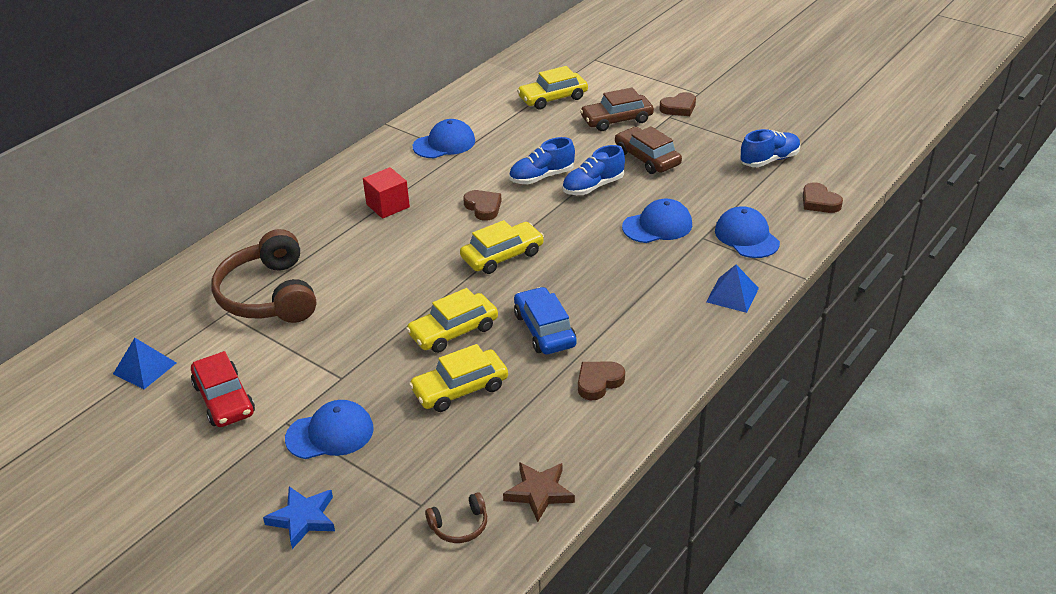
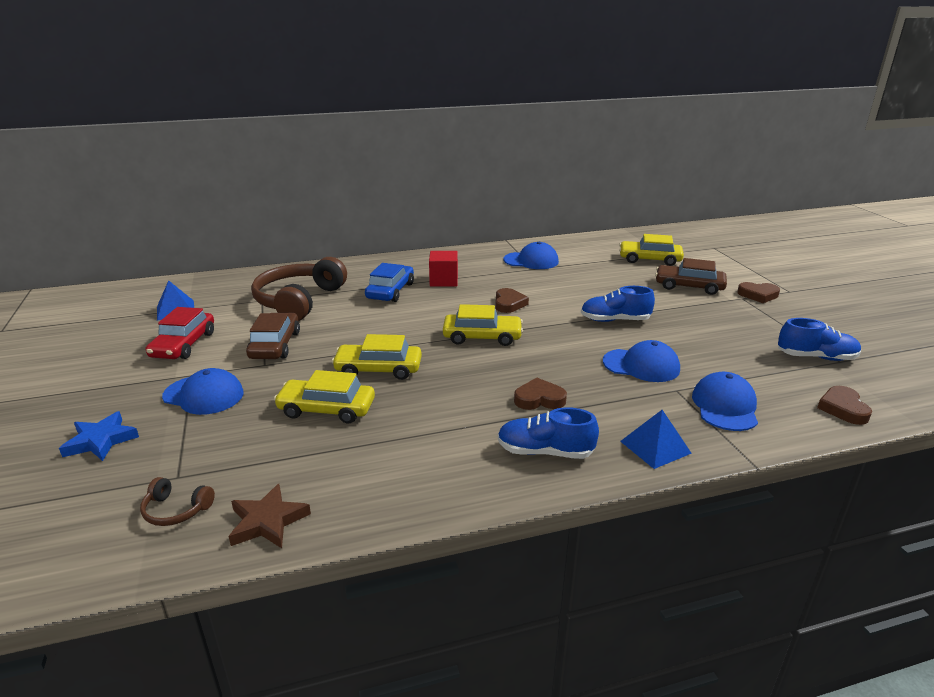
camera: 35 degrees right, 10 degrees down
(541, 177) = (579, 301): blue shoe -> blue shoe (545, 452)
(544, 330) = (446, 398): blue car -> blue car (390, 291)
(598, 382) = (437, 458): brown heart -> brown heart (539, 399)
(647, 158) = (687, 318): brown car -> brown car (275, 345)

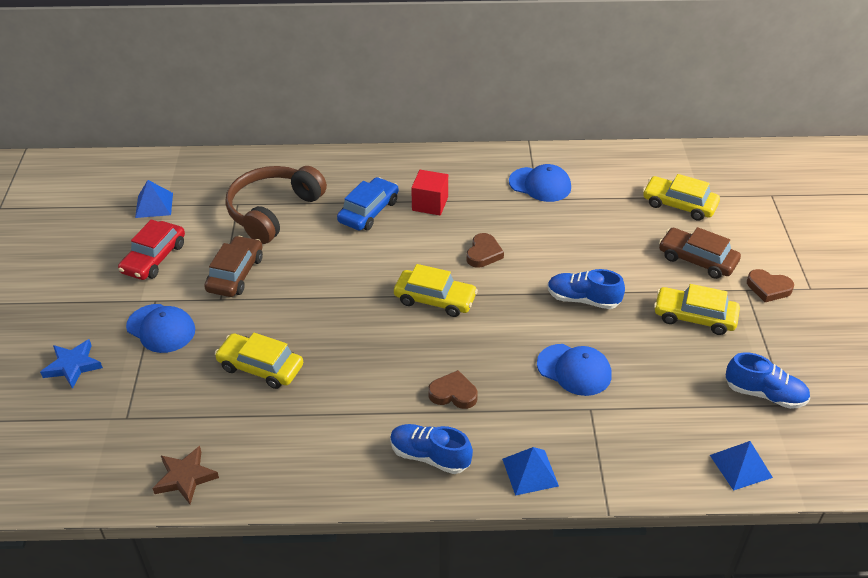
camera: 15 degrees right, 15 degrees up
(176, 510) = (120, 451): brown headphones -> none
(378, 369) = (320, 325): yellow car -> yellow car (694, 317)
(725, 406) = (625, 439): blue cap -> none
(843, 408) = (740, 466): brown heart -> blue pyramid

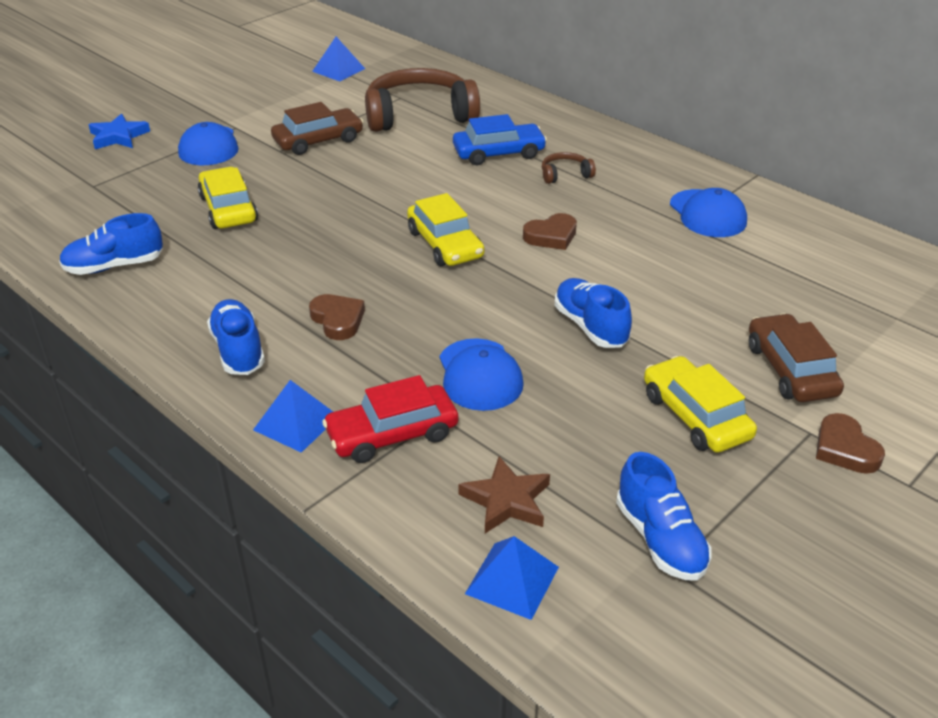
camera: 45 degrees right, 5 degrees down
(154, 258) = (280, 101): red car -> red car (392, 434)
(185, 477) = (60, 244): brown star -> brown star (507, 500)
(254, 463) = (114, 266): none -> blue shoe
(430, 204) = (565, 174): red cube -> brown headphones
(679, 205) = (854, 311): yellow car -> none

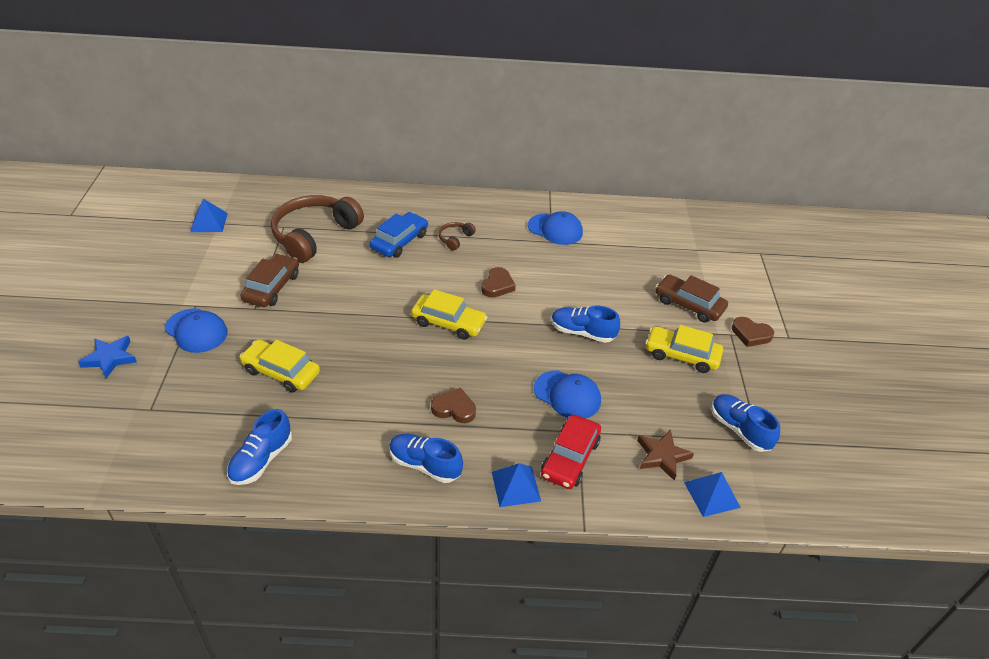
camera: 45 degrees left, 5 degrees up
(660, 539) = (739, 429): blue shoe -> blue shoe turned 150 degrees counterclockwise

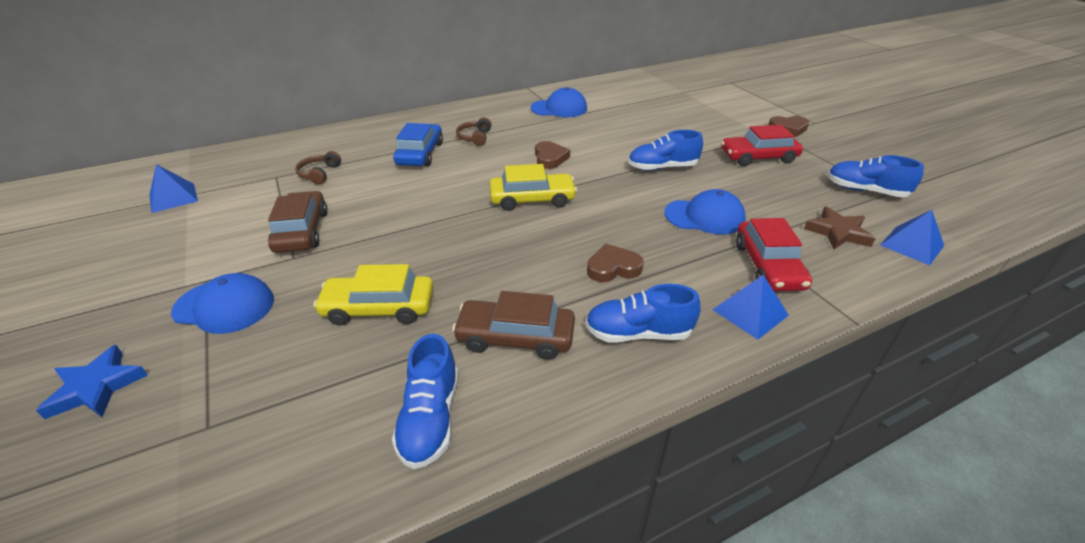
camera: 25 degrees left, 5 degrees down
(314, 235) = (319, 173): brown headphones -> brown headphones, size x0.42
(681, 355) = (758, 157): yellow car -> red car
(689, 304) = (721, 124): brown car -> brown car (515, 337)

